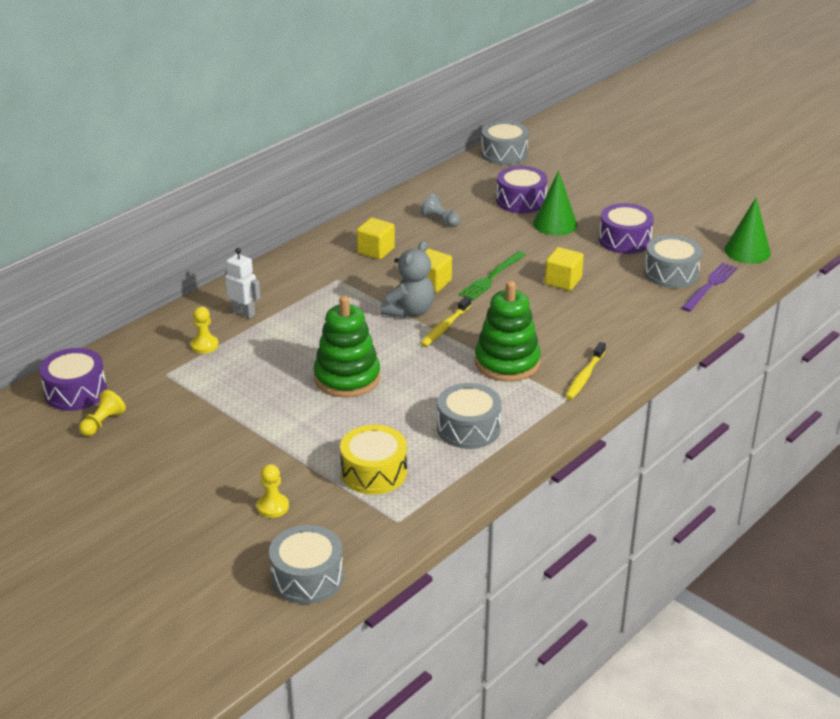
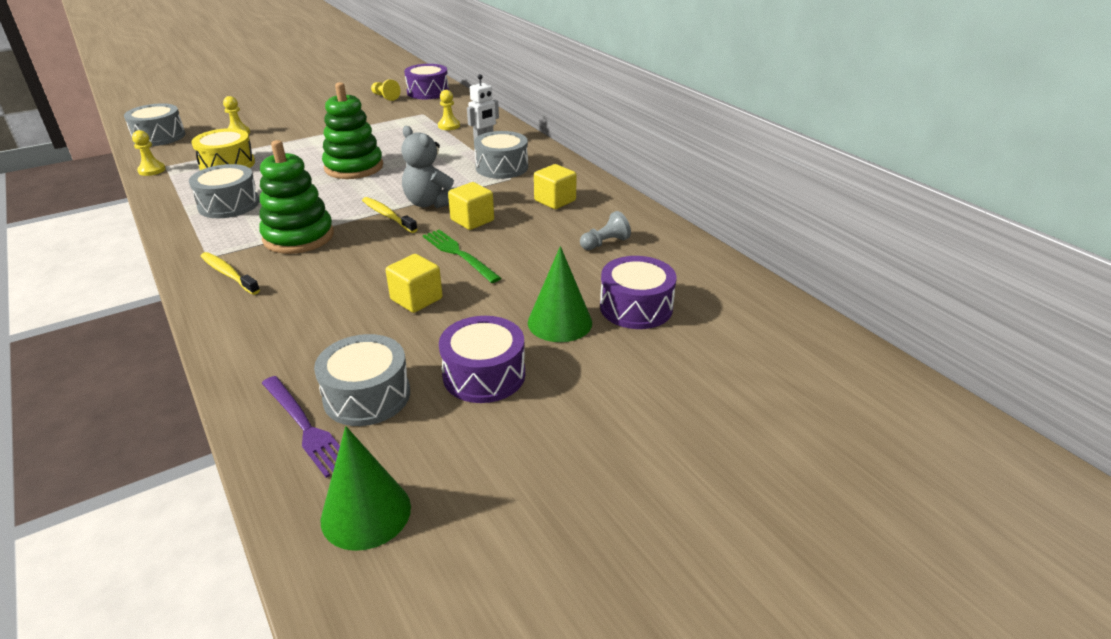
camera: 105 degrees right, 0 degrees up
(413, 527) = (152, 170): none -> yellow pawn
(504, 153) = (790, 320): grey drum -> grey drum (502, 167)

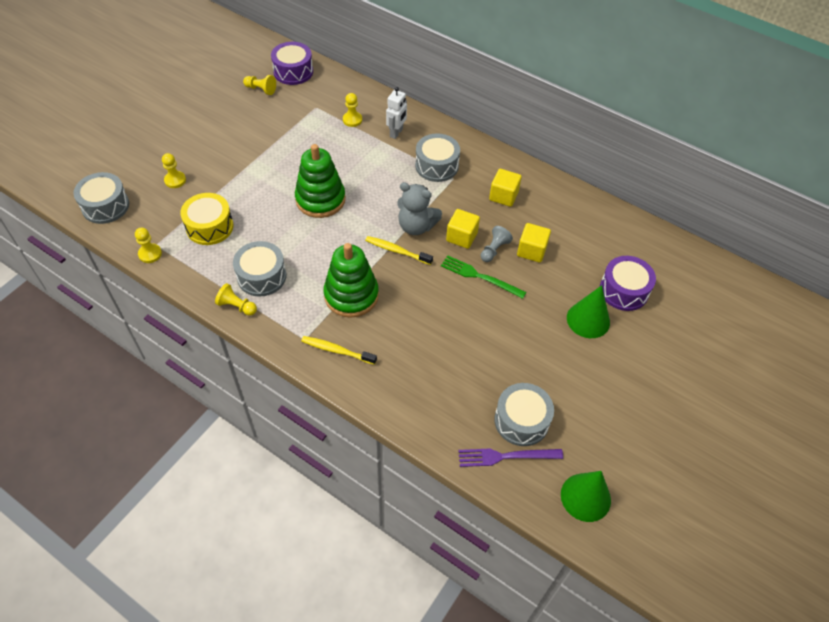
camera: 25 degrees left, 20 degrees up
(177, 219) = (237, 306): none -> yellow pawn
(305, 427) = (506, 456): purple fork -> purple fork turned 150 degrees clockwise
(416, 299) = (486, 330): yellow cube -> yellow cube (531, 251)
(484, 375) = (575, 379): purple drum -> none
(605, 243) = (567, 233): grey pawn -> grey pawn (494, 250)

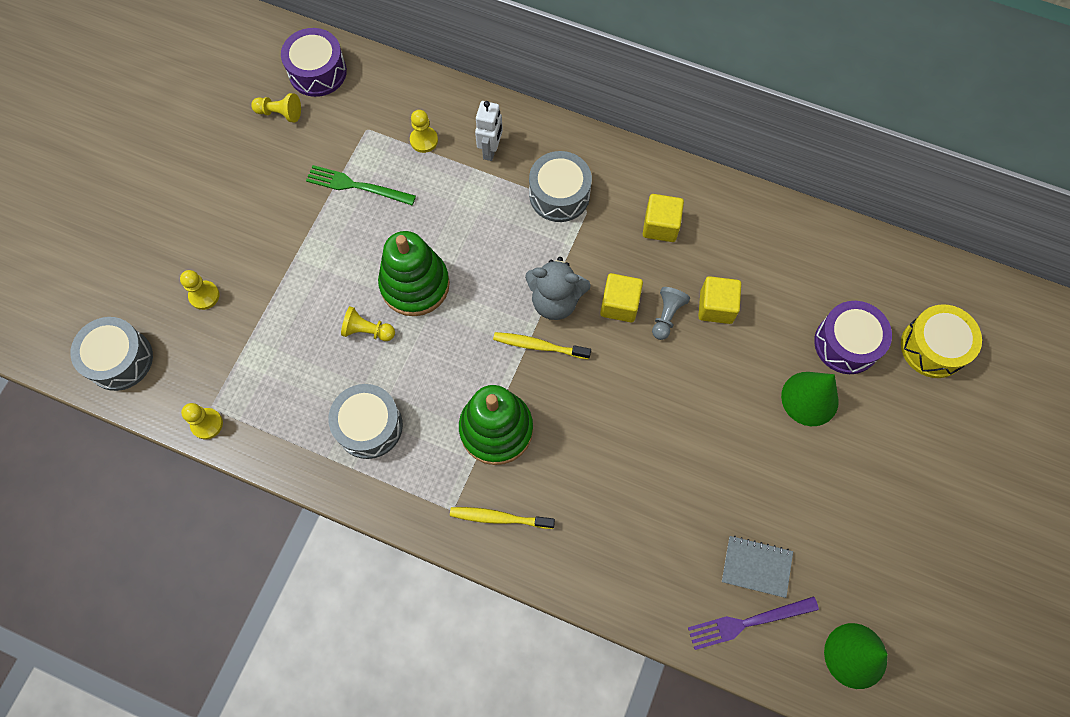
camera: 10 degrees left, 15 degrees up
(209, 227) = (275, 362): yellow drum -> yellow drum (933, 347)
(237, 306) = (349, 480): yellow pawn -> yellow pawn (367, 331)
(480, 276) = (657, 363): green fork -> green fork (357, 186)
(521, 421) = (756, 567): grey drum -> grey notebook

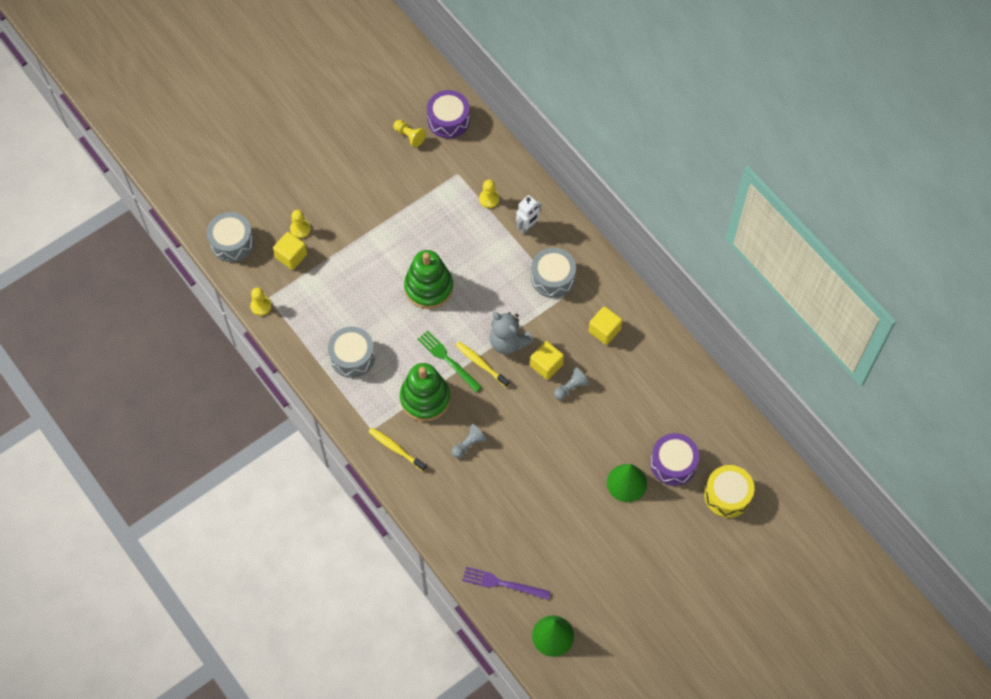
camera: 30 degrees right, 5 degrees down
(357, 186) = (430, 207): green fork -> green fork (448, 360)
(367, 331) = (384, 300): yellow pawn -> none
(589, 458) = (469, 444): none -> grey pawn
(716, 307) = (606, 398): yellow cube -> yellow cube (291, 256)
(756, 567) = (528, 557): grey notebook -> none

